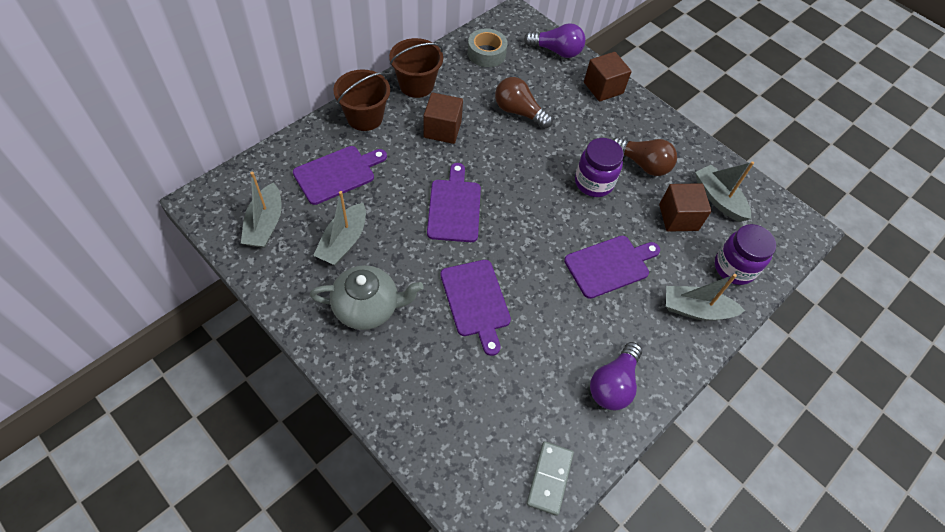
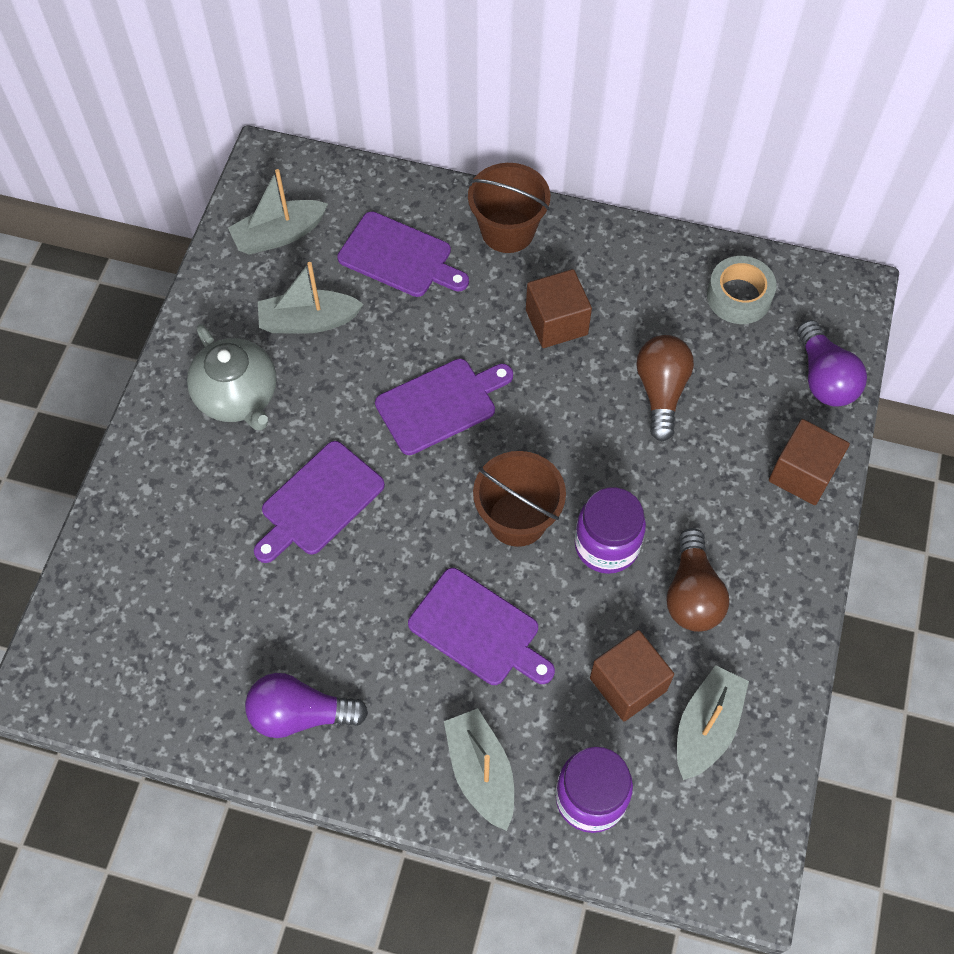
camera: 65 degrees right, 5 degrees up
(416, 85) = (608, 252): brown bucket -> brown bucket (517, 519)
(549, 478) = (136, 698): grey domino -> none

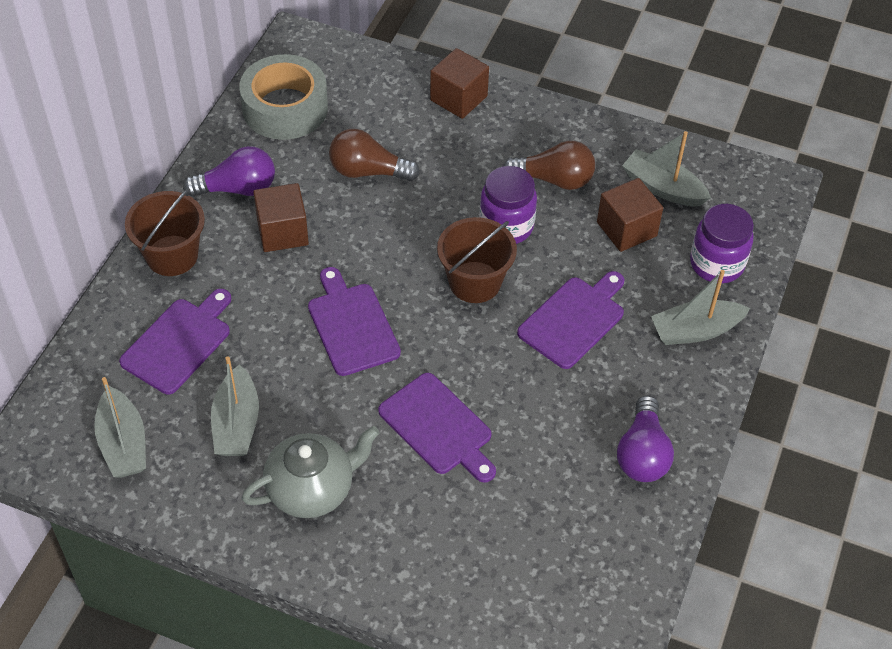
camera: 85 degrees left, 10 degrees down
(739, 296) = (285, 108): grey tape -> grey tape, size x1.53
(824, 378) = (374, 71): purple light bulb -> purple light bulb (237, 189)

